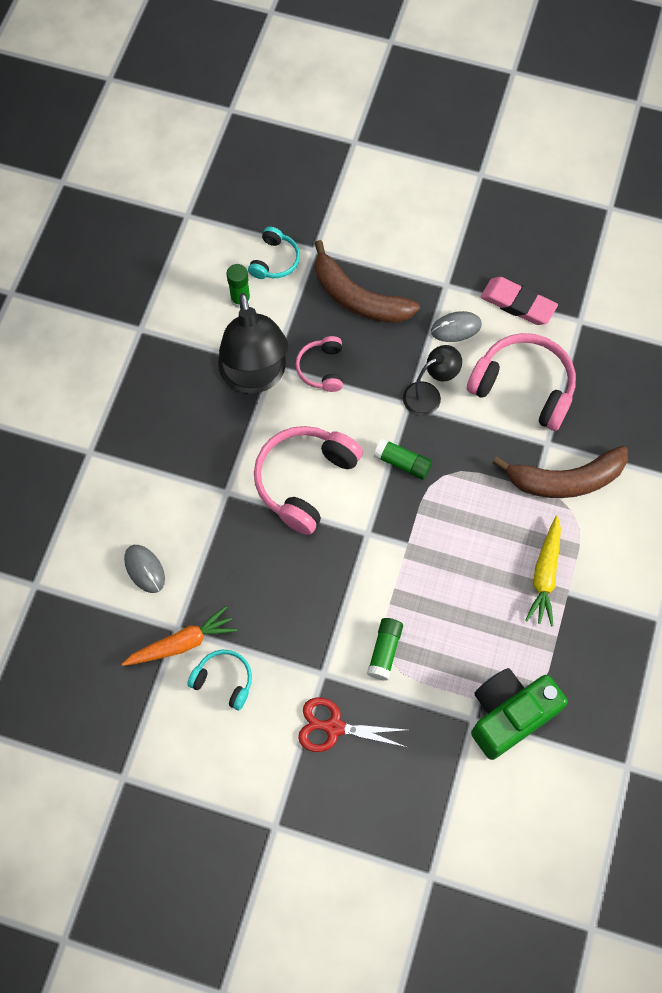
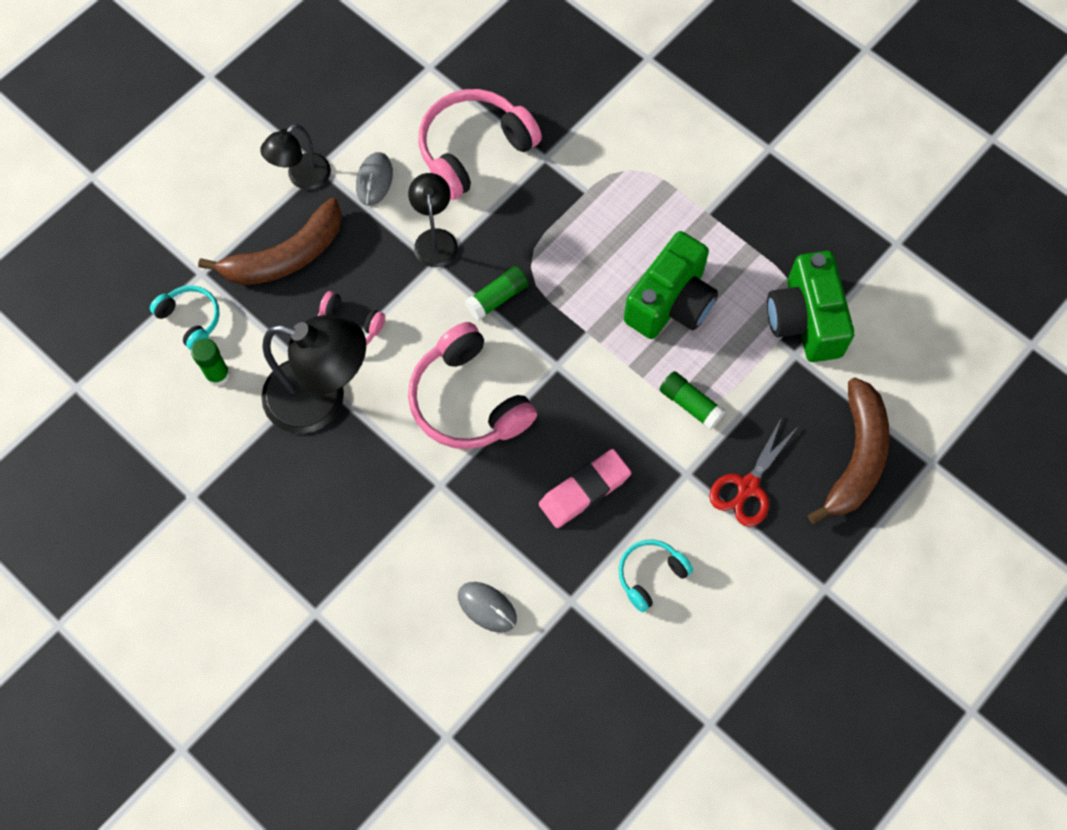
camera: 65 degrees left, 0 degrees up
(144, 569) = (487, 607): grey mouse -> grey mouse turned 45 degrees clockwise
(182, 643) = (589, 601): orange carrot -> none
(430, 278) = (302, 178): none -> black lamp
(467, 598) = (671, 303): none -> green camera
(518, 304) = (379, 112): pink eraser -> pink eraser (584, 490)
(545, 575) = (680, 224): yellow carrot -> none
(565, 480) = (592, 160): brown banana -> brown banana (856, 457)

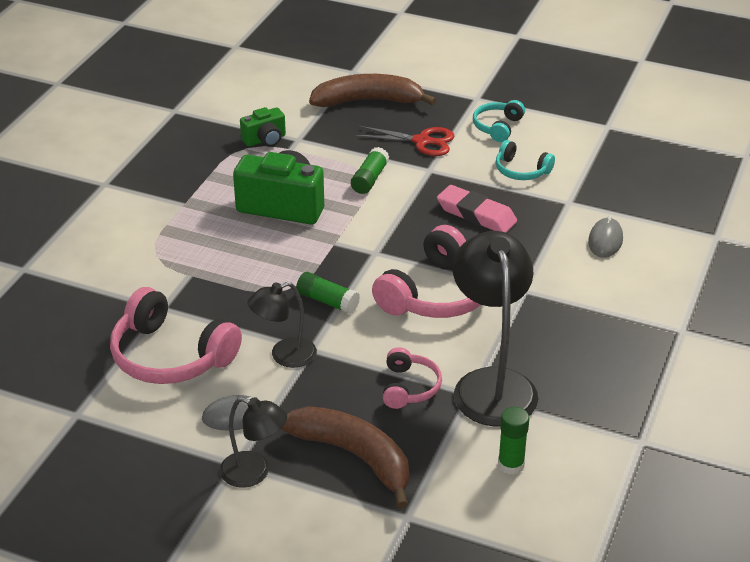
camera: 110 degrees left, 30 degrees down
(191, 319) = (464, 507): turquoise headphones -> turquoise headphones (497, 127)
(805, 320) = (265, 140): green camera -> green camera, size x0.54

